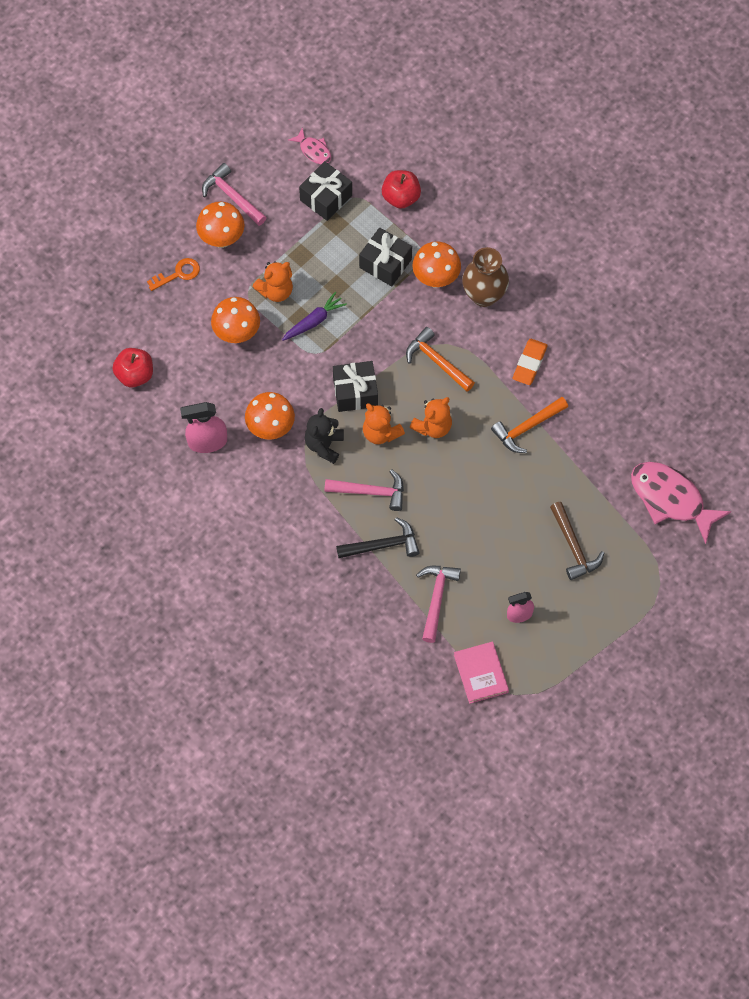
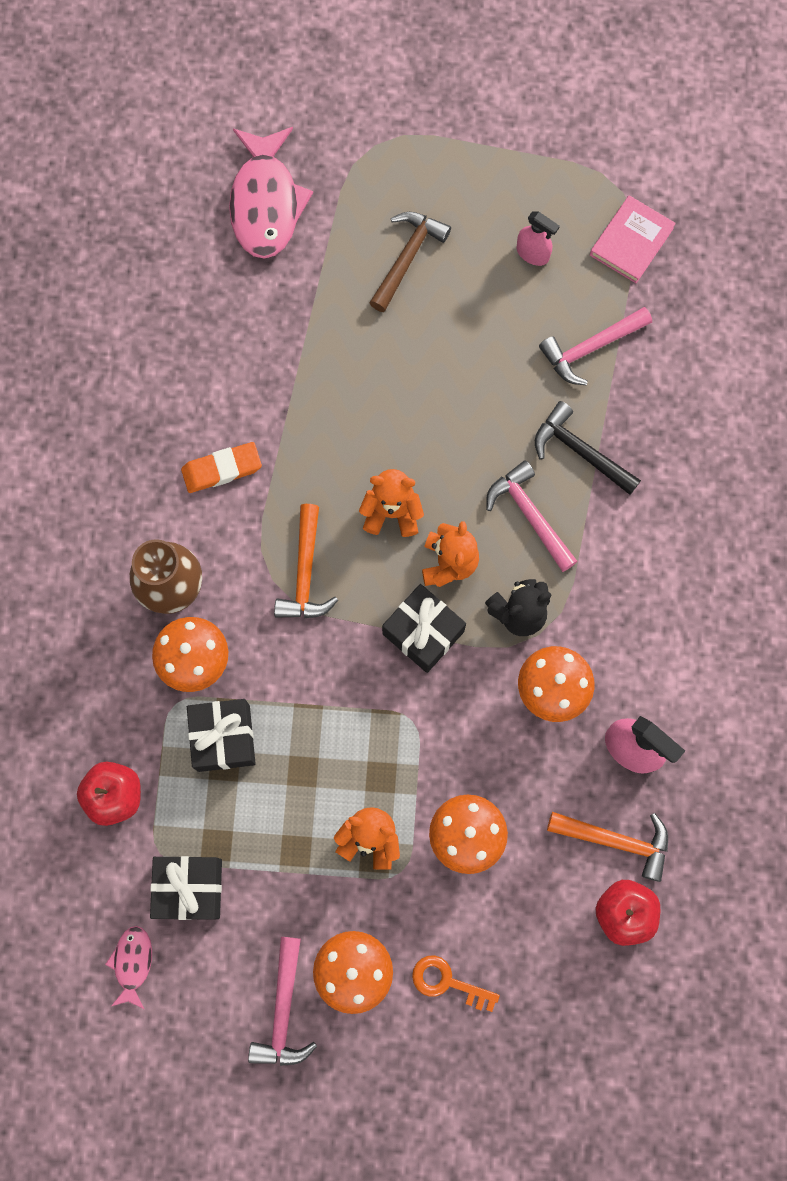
camera: 130 degrees left, 10 degrees up
(314, 321) = (372, 758): purple carrot -> none
(527, 427) = (305, 411): orange hammer -> orange hammer (616, 841)

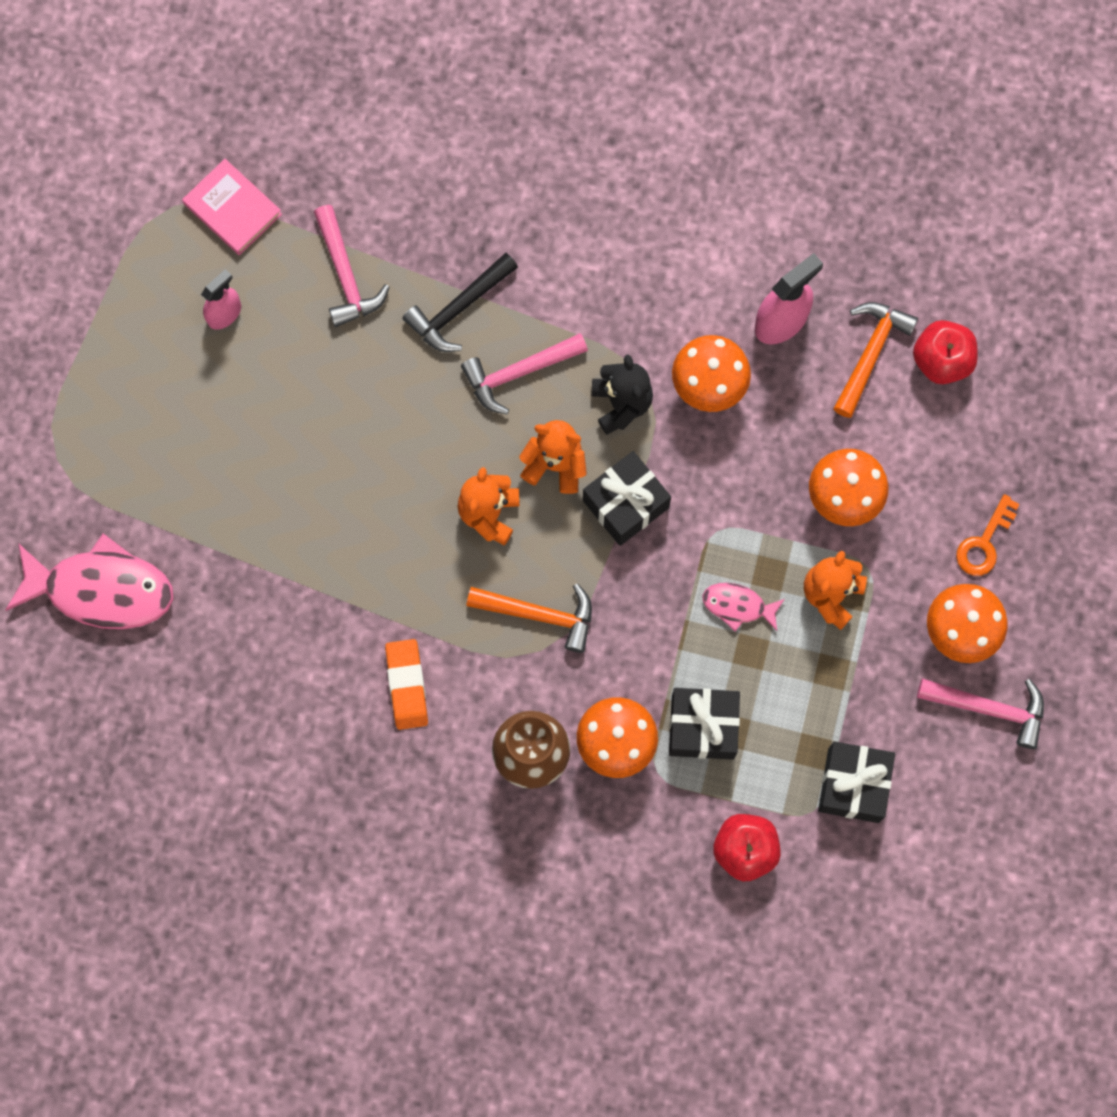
camera: 80 degrees left, 0 degrees up
(132, 963) = (920, 854): pink fish -> pink fish (738, 606)
(407, 258) = (201, 447): brown hammer -> none

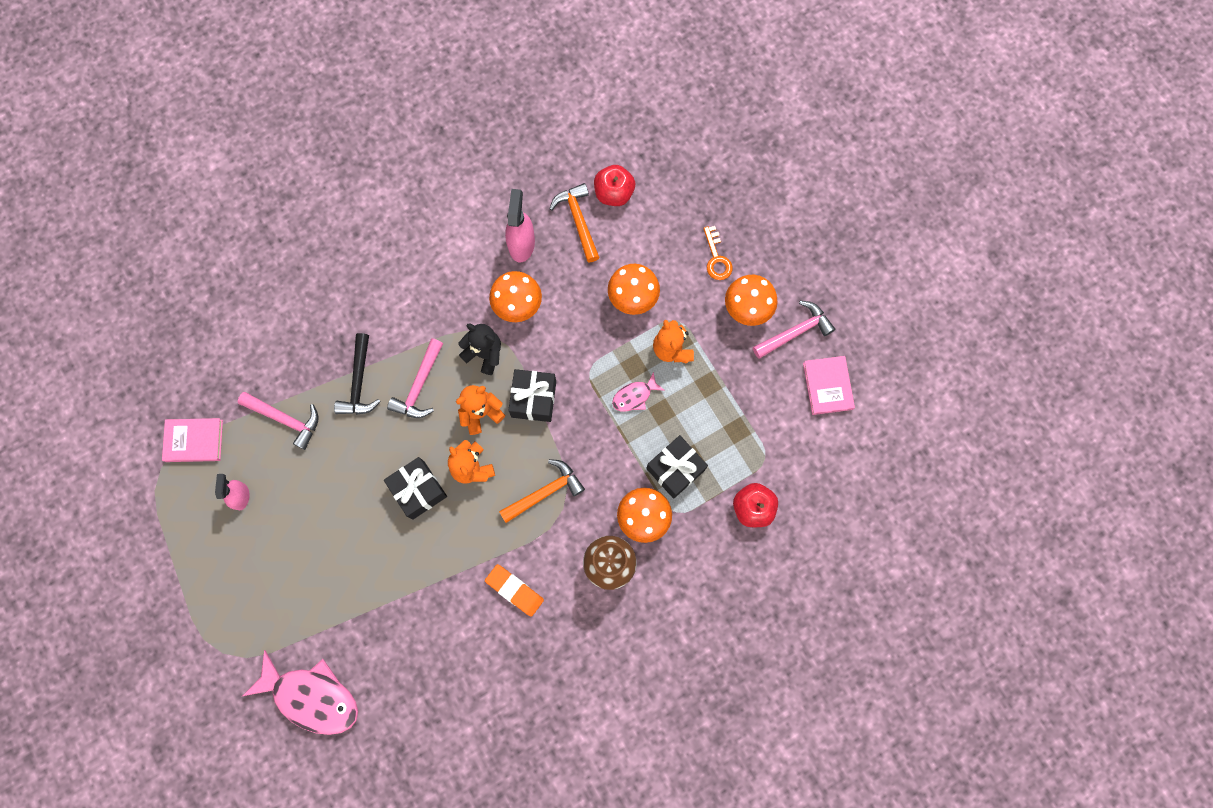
camera: 45 degrees left, 0 degrees up
(101, 589) = (311, 696): pink fish -> pink fish turned 60 degrees clockwise
(853, 785) = (771, 428): black gift -> black gift (418, 490)
(964, 802) = (827, 386): none -> pink book

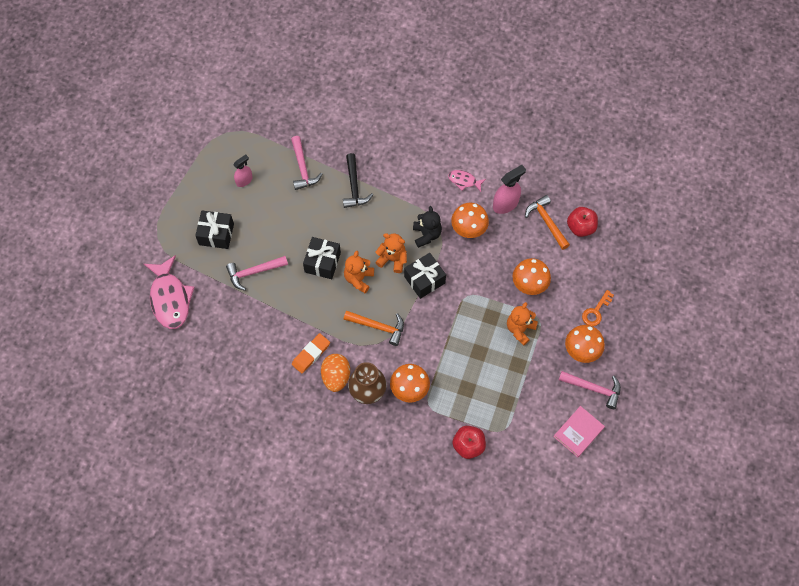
camera: 50 degrees right, 10 degrees down
(194, 440) = (253, 135): pink book -> none
(359, 382) = (354, 186): black hammer -> black hammer turned 60 degrees counterclockwise
(419, 385) = (379, 217): pink hammer -> pink hammer (254, 272)
(514, 590) = (311, 354): orange eraser -> orange eraser turned 45 degrees clockwise
(563, 584) = (336, 377): none -> orange egg
(578, 220) = (547, 222): orange hammer -> orange hammer turned 60 degrees counterclockwise
(634, 396) = (474, 331): pink fish -> pink fish (464, 181)
(675, 469) = (452, 385): black gift -> black gift (216, 234)

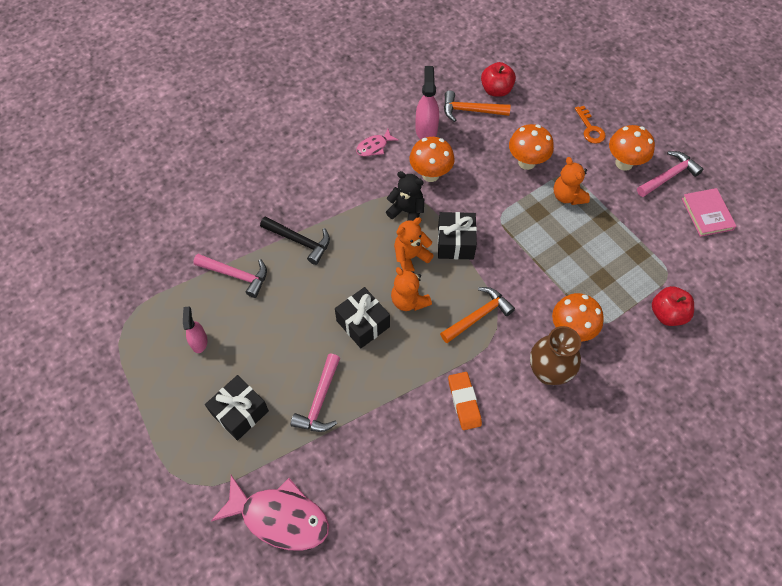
camera: 55 degrees left, 5 degrees down
(336, 377) = (508, 392): orange egg -> none

